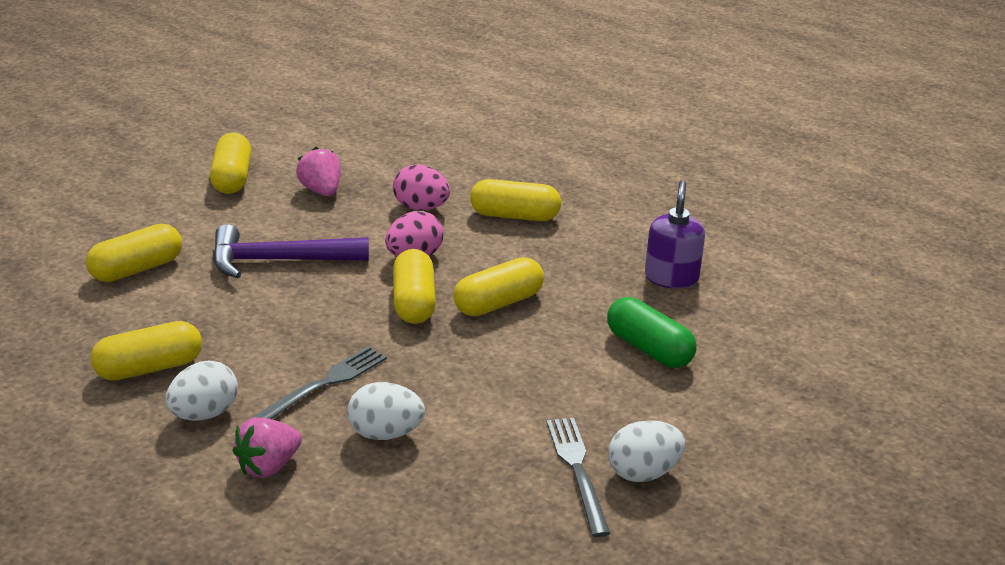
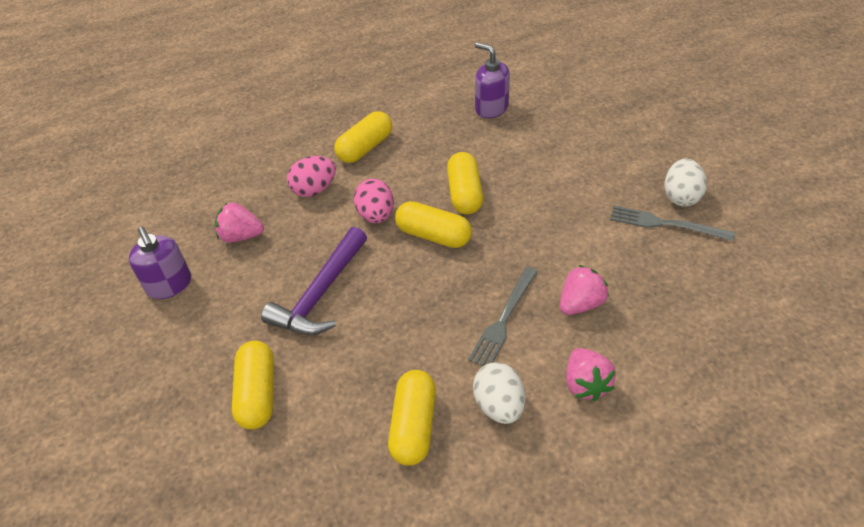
camera: 55 degrees left, 15 degrees up
(232, 178) = (169, 285): yellow capsule -> purple soap dispenser
(324, 384) = (503, 319): grey fork -> grey fork turned 135 degrees counterclockwise
(385, 433) = (580, 304): white egg -> pink strawberry
(649, 349) = (560, 147): green capsule -> none

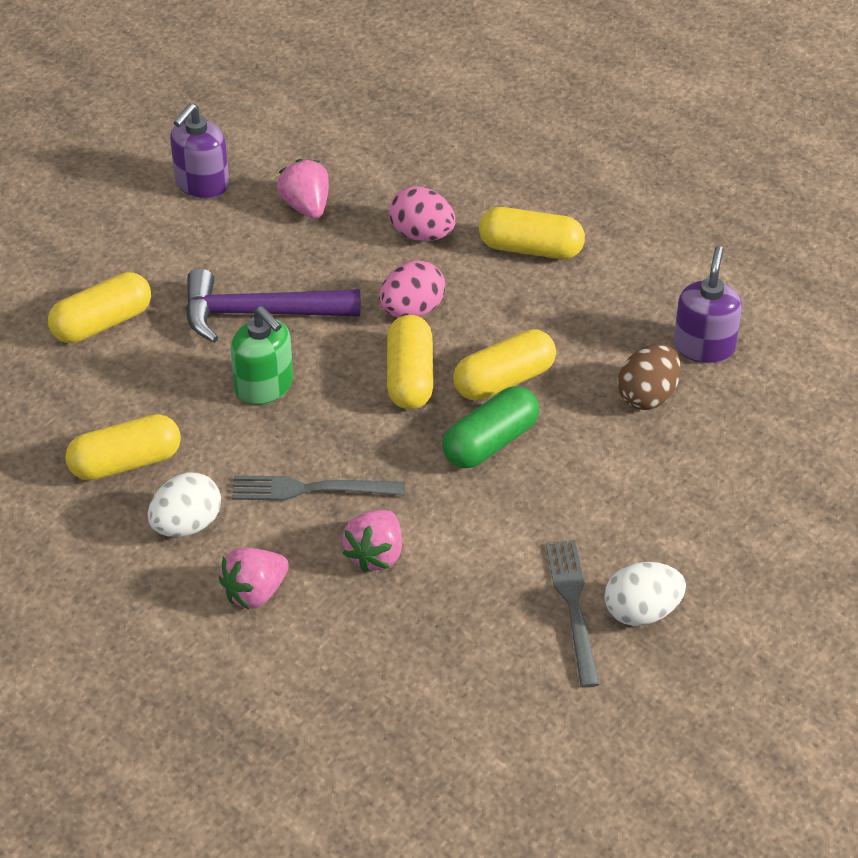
camera: 60 degrees right, 0 degrees up
(392, 314) = (264, 386): none -> green soap dispenser
(512, 216) = (490, 442): none -> green capsule
(515, 140) = (647, 395): none -> brown egg
(580, 304) = (375, 554): pink strawberry -> pink strawberry turned 90 degrees clockwise

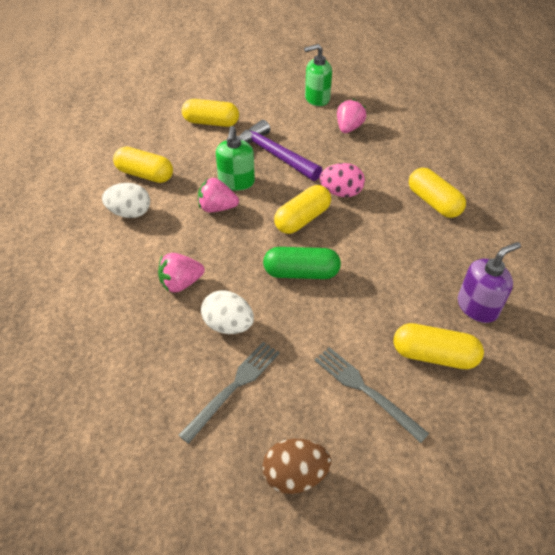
camera: 45 degrees right, 0 degrees up
(202, 184) = (317, 99): purple soap dispenser -> green soap dispenser
(255, 592) = (112, 260): pink strawberry -> pink strawberry (217, 208)
(311, 489) = (196, 235): grey fork -> grey fork (365, 390)
(422, 234) = (386, 166): pink egg -> none
(504, 380) = (345, 250): yellow capsule -> yellow capsule (434, 356)
(642, 611) = (265, 422): white egg -> white egg (228, 325)
(647, 395) = (413, 309): brown egg -> brown egg (295, 475)

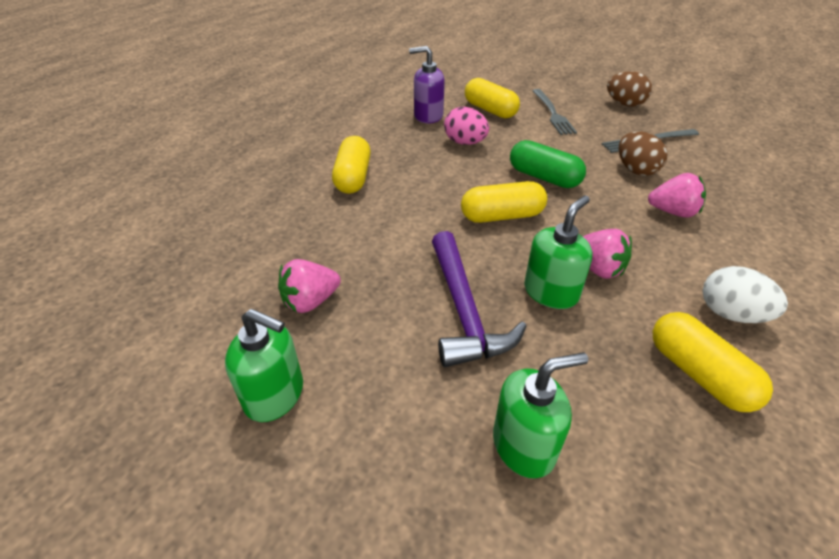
camera: 145 degrees left, 5 degrees down
(211, 123) = (524, 445): yellow capsule -> green soap dispenser
(228, 325) = (635, 170): white egg -> brown egg
(341, 193) = (431, 223): pink egg -> pink egg (465, 143)

